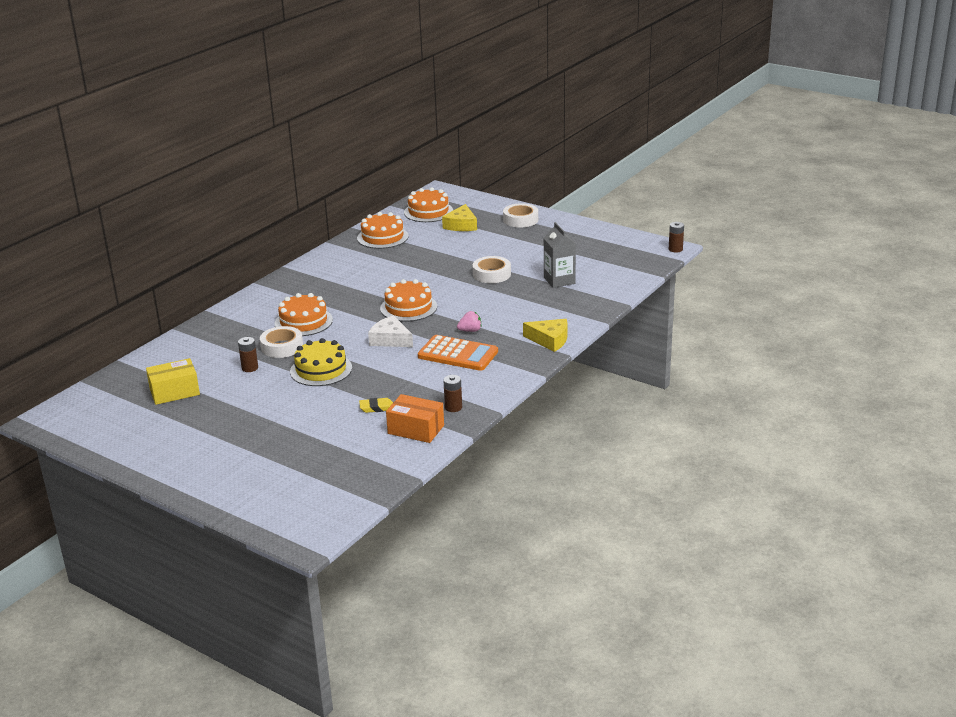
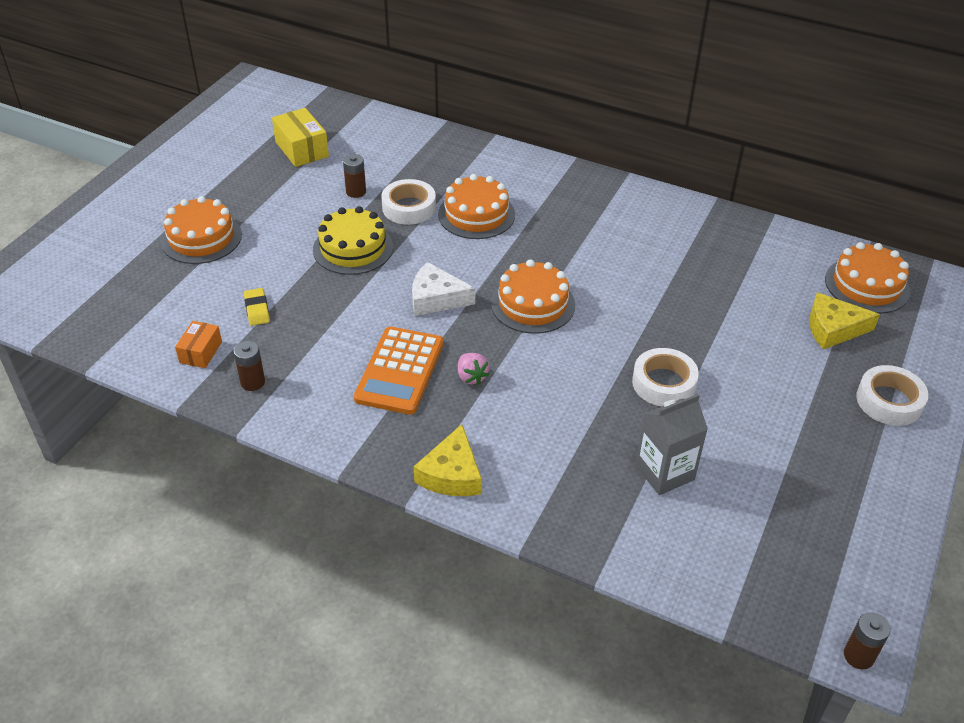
camera: 80 degrees right, 15 degrees up
(382, 237) = (752, 249): orange cake -> orange cake (201, 238)
(390, 339) = (436, 298): white cheese -> white cheese turned 105 degrees counterclockwise
(416, 429) = (201, 352): orange box -> orange box, size x0.63

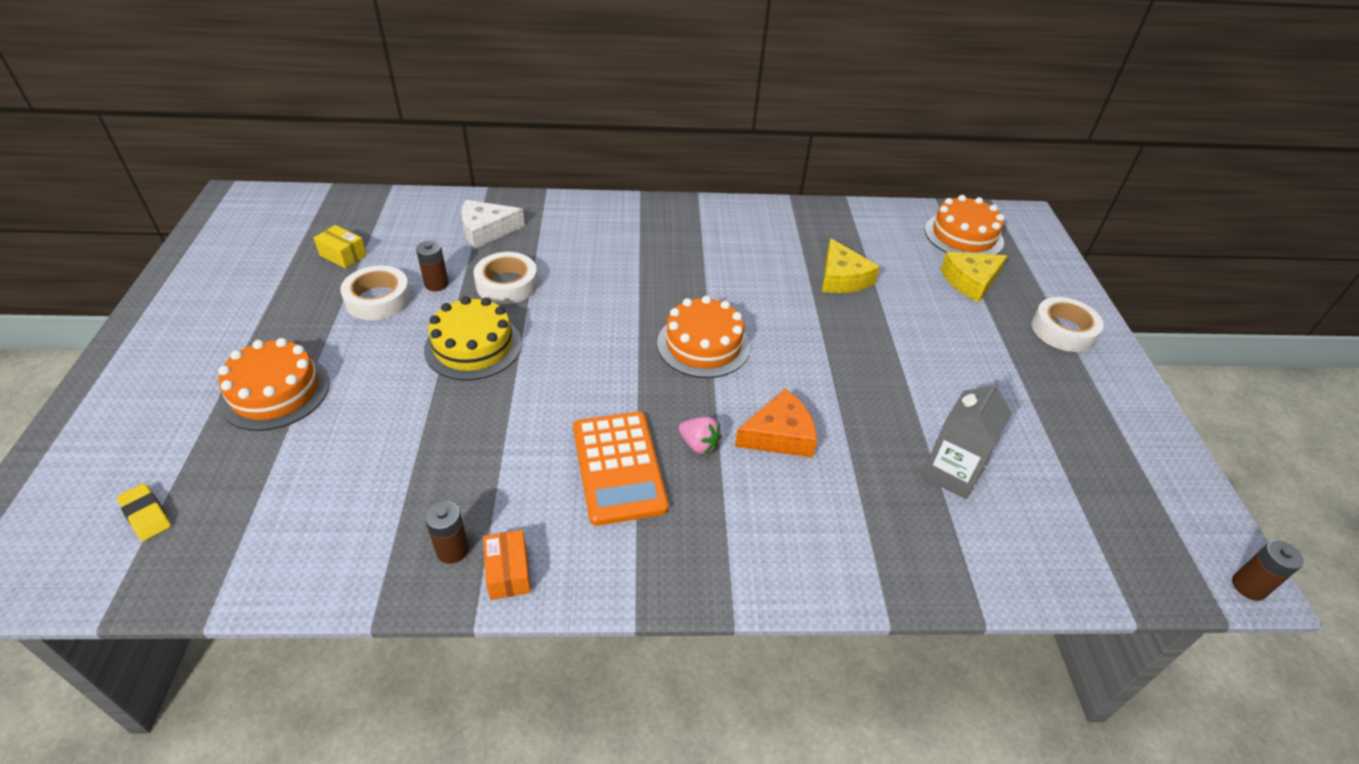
camera: 30 degrees left, 0 degrees up
(201, 352) = (359, 537): orange box -> orange box (508, 572)
(257, 309) = (401, 456): yellow eraser -> yellow eraser (146, 515)
(302, 149) = (343, 255): yellow box -> yellow box, size x0.63
(436, 298) = (602, 372): white cheese -> white cheese (486, 231)
(451, 474) = (758, 566): yellow cheese -> yellow cheese (842, 278)
(476, 214) = (583, 271): orange cake -> none
(541, 393) = (779, 435): none -> orange cheese
(664, 383) = (880, 382): white tape -> white tape (378, 299)

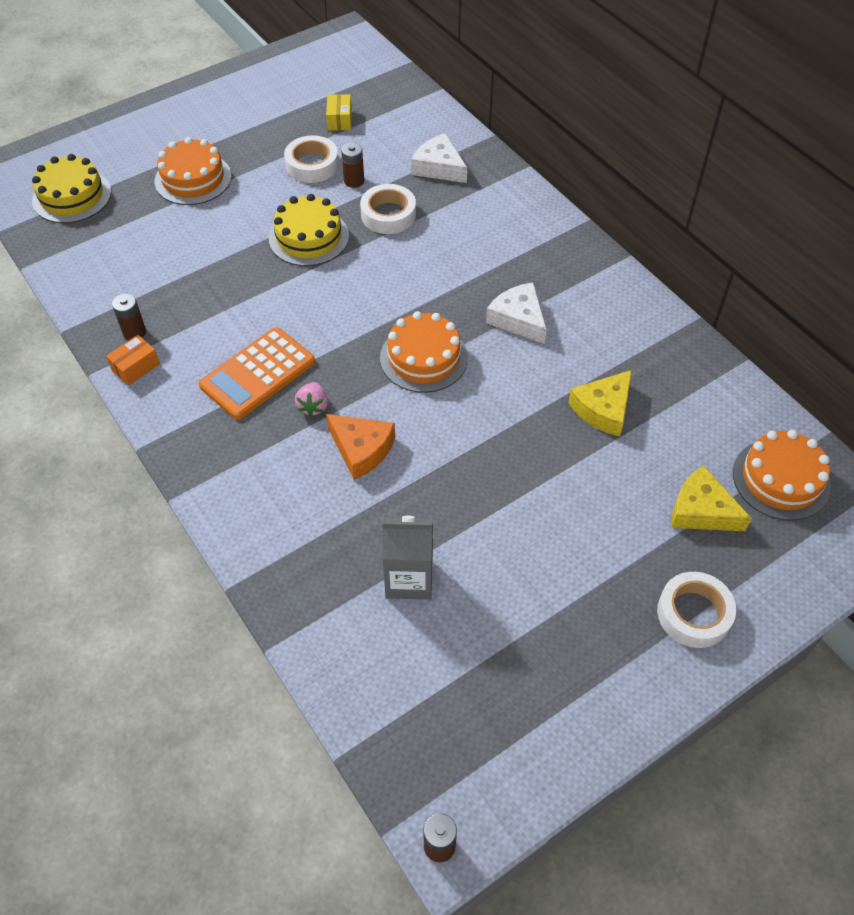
camera: 60 degrees right, 10 degrees up
(146, 515) = (72, 196): yellow eraser -> yellow cake
(710, 273) = (518, 319): none -> white cheese

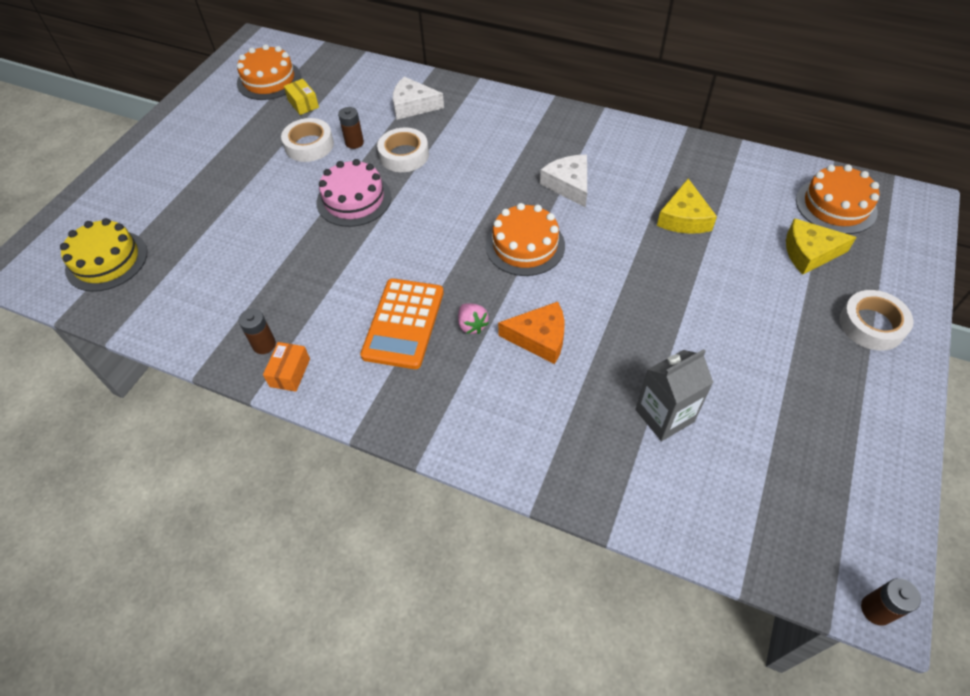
camera: 30 degrees left, 0 degrees up
(193, 179) = (213, 198): orange cake -> orange cake (269, 80)
(309, 237) = (354, 199): yellow cake -> pink cake
(518, 319) = (568, 185): white cheese -> white cheese turned 45 degrees clockwise

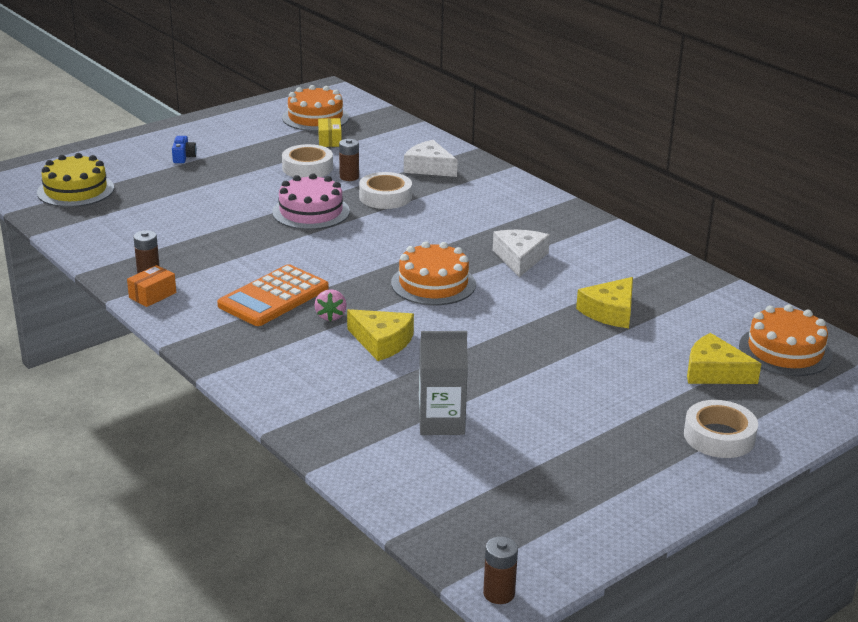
camera: 25 degrees right, 25 degrees down
(183, 174) = (183, 157): none -> blue camera
(539, 338) = (382, 342): orange cheese -> yellow cheese

